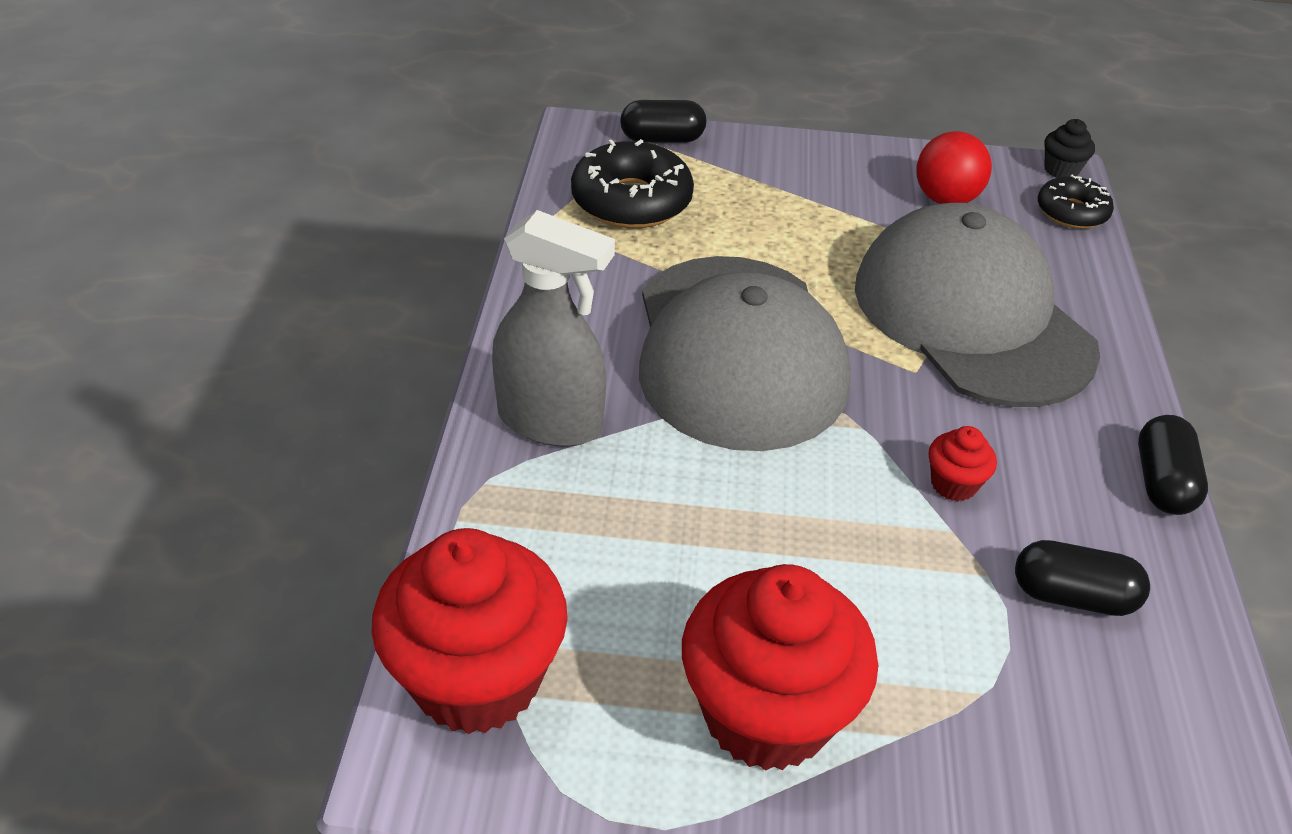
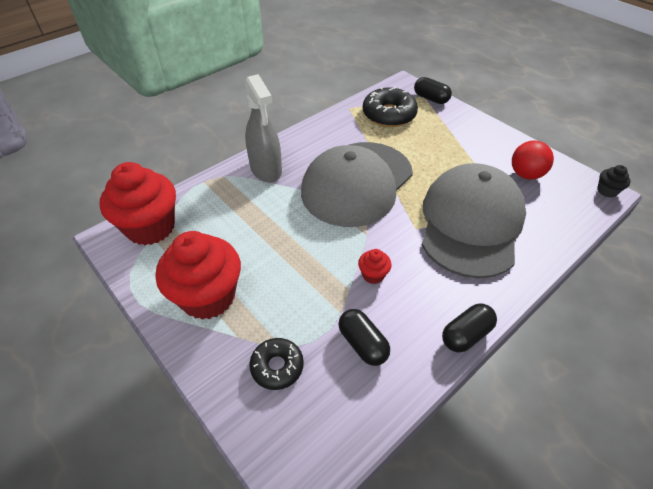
camera: 45 degrees right, 5 degrees up
(1071, 212) = (585, 210): black donut -> black donut (277, 367)

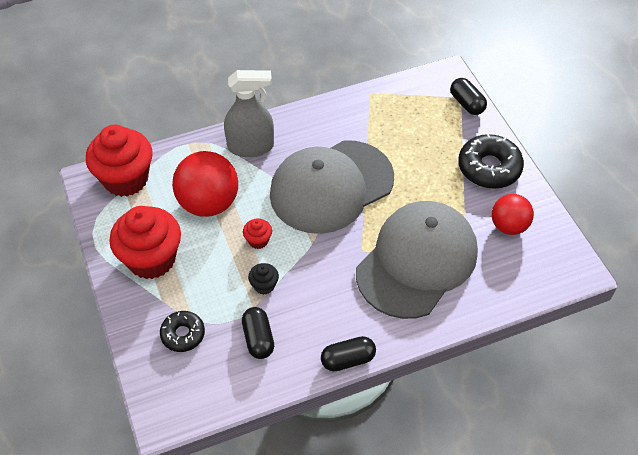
camera: 20 degrees right, 5 degrees up
(247, 227) = (208, 203): none -> red ball
(266, 170) = (251, 147): grey spray bottle -> grey spray bottle turned 90 degrees counterclockwise
(373, 275) = (298, 283): red cupcake -> red cupcake (258, 240)
(389, 115) = (408, 113): black donut -> black donut (489, 168)
(607, 191) = (582, 269): black cupcake -> black cupcake (264, 285)

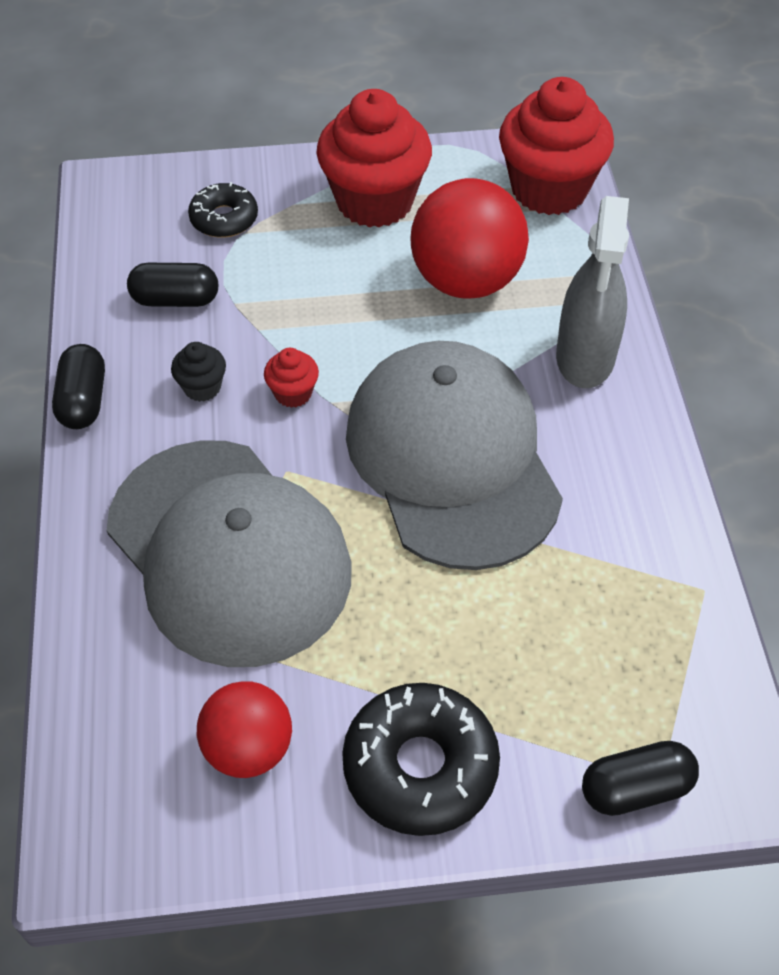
camera: 105 degrees right, 0 degrees up
(258, 240) = (363, 331): red cupcake -> red cupcake (293, 393)
(264, 285) = (270, 323): black cupcake -> black cupcake (202, 387)

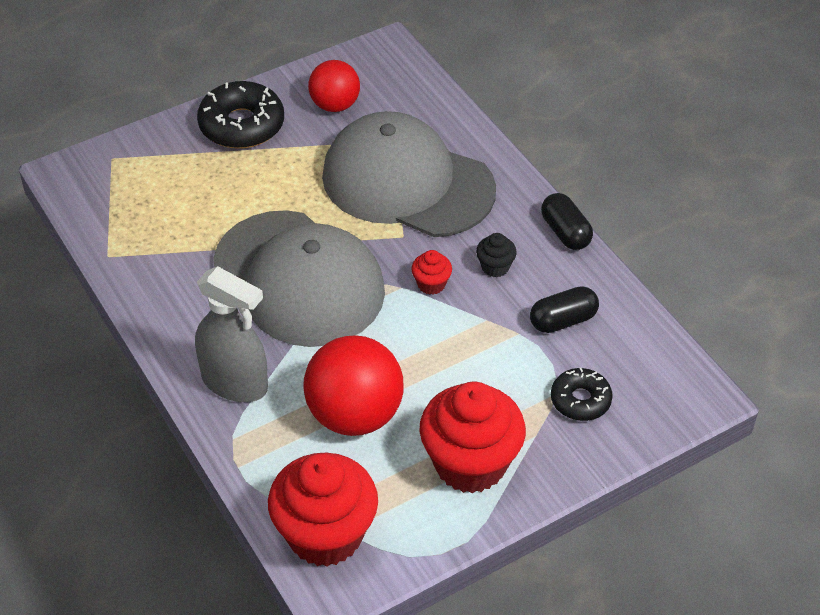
camera: 155 degrees right, 5 degrees down
(585, 357) = (235, 383): grey spray bottle -> grey spray bottle turned 135 degrees clockwise
(635, 788) = (124, 151): black capsule -> none

